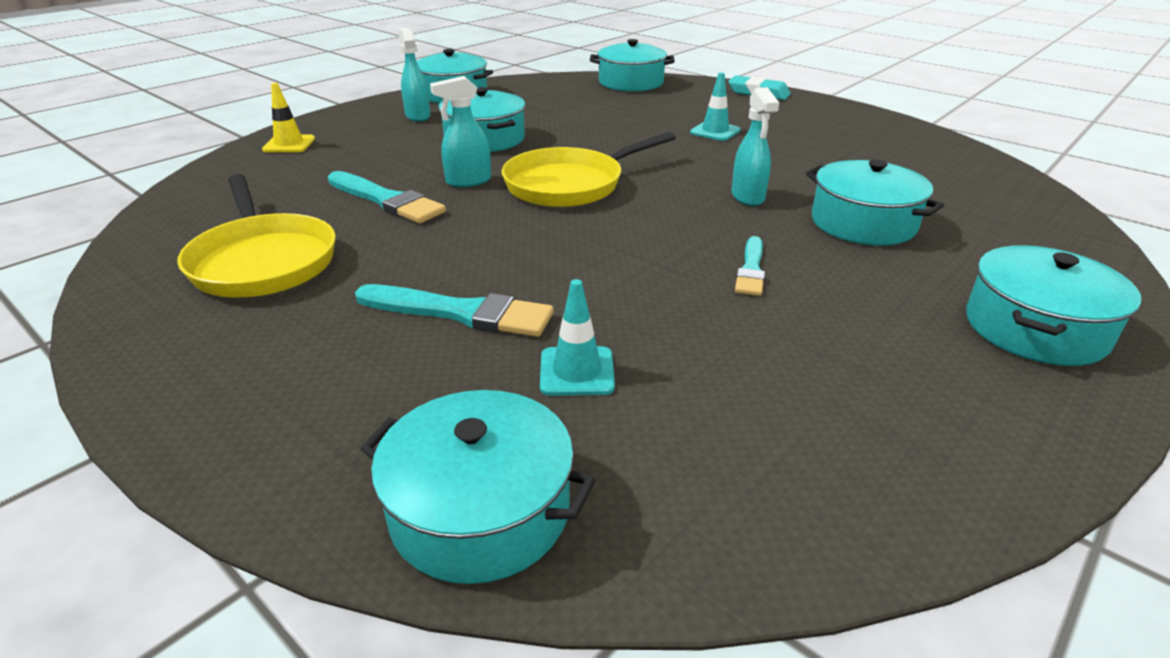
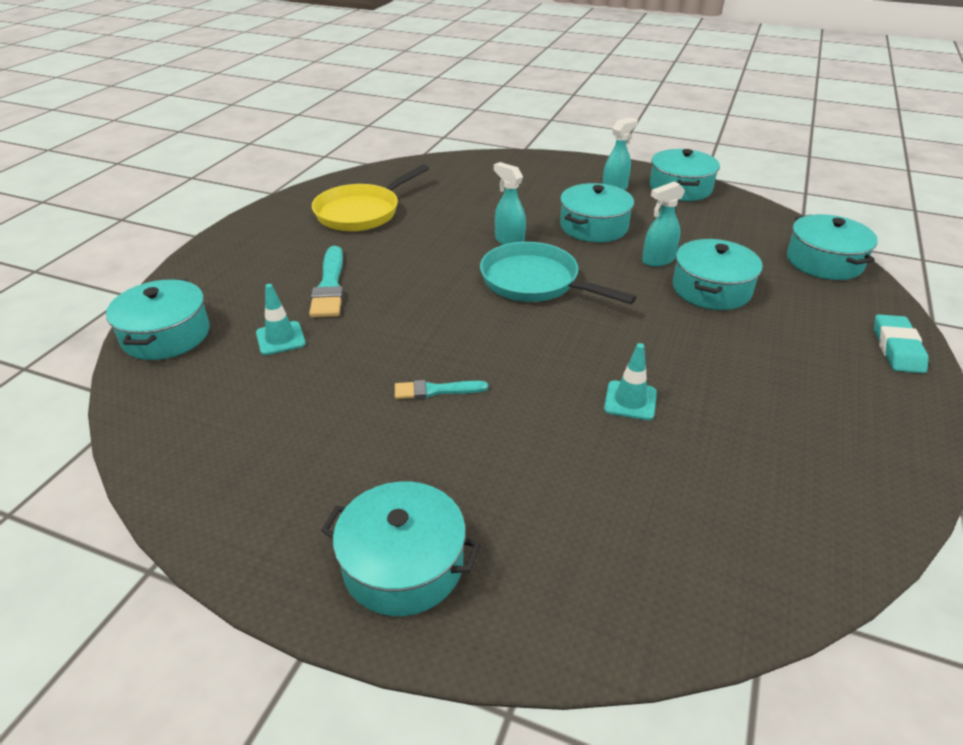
camera: 70 degrees right, 5 degrees up
(289, 144) = (520, 165): yellow traffic cone -> none
(387, 200) = (458, 222): turquoise brush -> none
(570, 184) = (535, 282): yellow pan -> turquoise pan
(715, 131) = (728, 334): turquoise traffic cone -> turquoise traffic cone (630, 401)
(748, 197) = (574, 374): turquoise spray bottle -> turquoise spray bottle (658, 260)
(863, 223) = (563, 450): turquoise pot -> turquoise pot (711, 289)

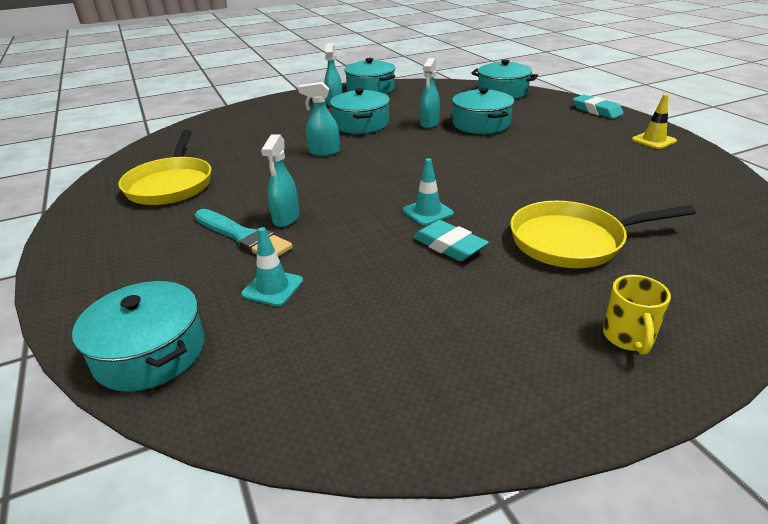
camera: 45 degrees left, 5 degrees down
(377, 288) = (286, 218): none -> turquoise spray bottle
(403, 564) = (628, 338): turquoise pot -> yellow mug
(436, 390) = (449, 246): turquoise brush -> turquoise eraser
(535, 282) = (386, 164): turquoise pan -> none
(536, 462) = (573, 241): none -> yellow pan
(630, 401) = (551, 188): turquoise traffic cone -> turquoise traffic cone (427, 212)
(883, 428) = (653, 140): none -> yellow traffic cone

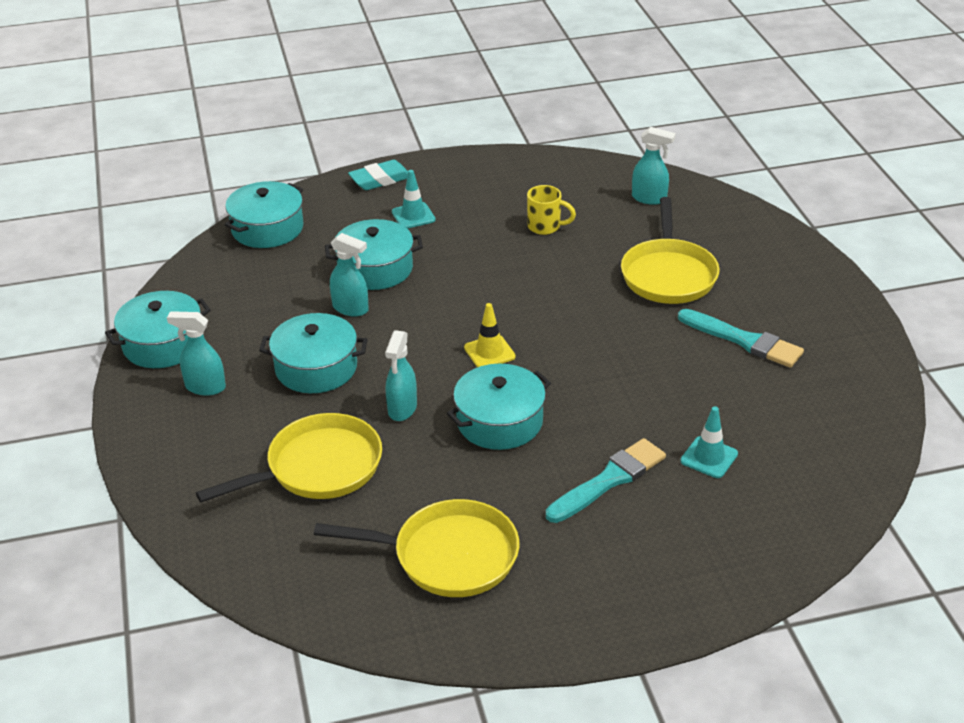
camera: 80 degrees left, 5 degrees up
(150, 352) = (793, 532): turquoise pot -> turquoise pot (499, 421)
(263, 138) = (317, 468): none -> yellow pan
(286, 218) = (577, 447): turquoise spray bottle -> turquoise spray bottle (649, 198)
(427, 212) = (593, 346): turquoise traffic cone -> turquoise traffic cone (413, 216)
(449, 246) = (660, 342): turquoise eraser -> none
(480, 300) = (744, 340): none -> turquoise brush
(628, 338) = (796, 285): yellow mug -> yellow mug (545, 227)
(653, 140) = (483, 172): yellow traffic cone -> yellow traffic cone (489, 352)

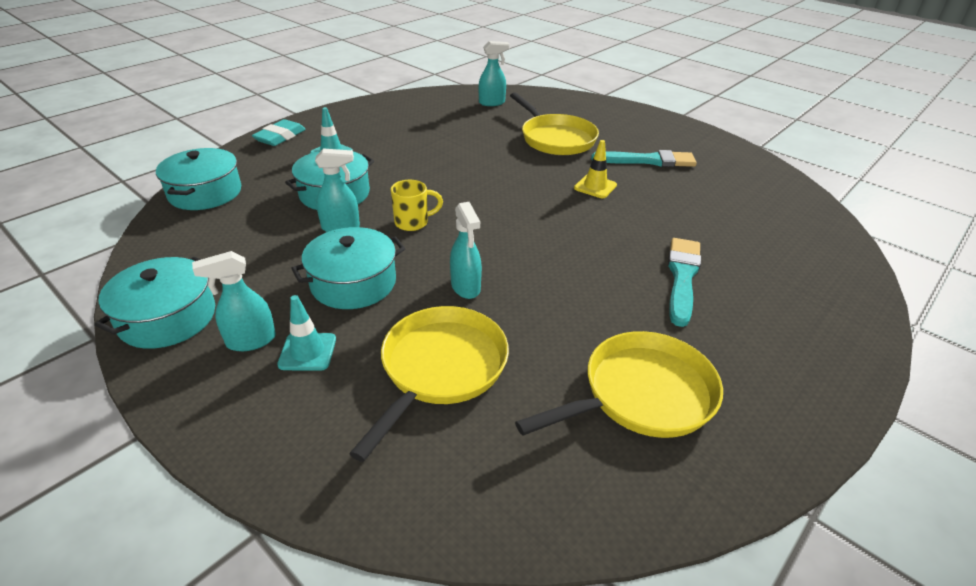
camera: 35 degrees left, 0 degrees up
(489, 352) = (490, 221): yellow traffic cone -> yellow traffic cone (595, 187)
(499, 421) = (554, 267): turquoise pot -> none
(545, 227) = (441, 134): yellow mug -> yellow mug (413, 222)
(709, 457) = (722, 236): turquoise traffic cone -> turquoise traffic cone (307, 352)

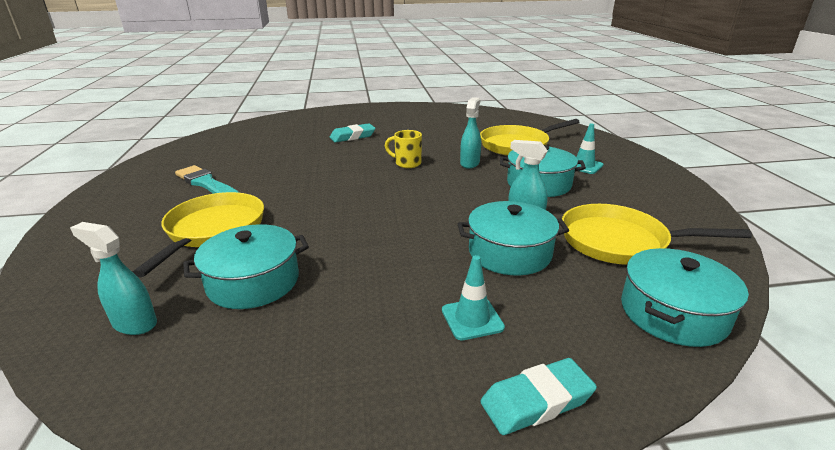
camera: 140 degrees left, 10 degrees down
(168, 318) = (680, 203): turquoise pot -> turquoise pot (253, 282)
(250, 341) = (618, 178): turquoise spray bottle -> none
(413, 222) = (461, 204): yellow mug -> yellow mug (407, 163)
(595, 187) = (289, 182): yellow traffic cone -> none
(641, 395) = (443, 122): yellow pan -> yellow pan (620, 242)
(682, 277) = (352, 136): turquoise brush -> turquoise eraser

